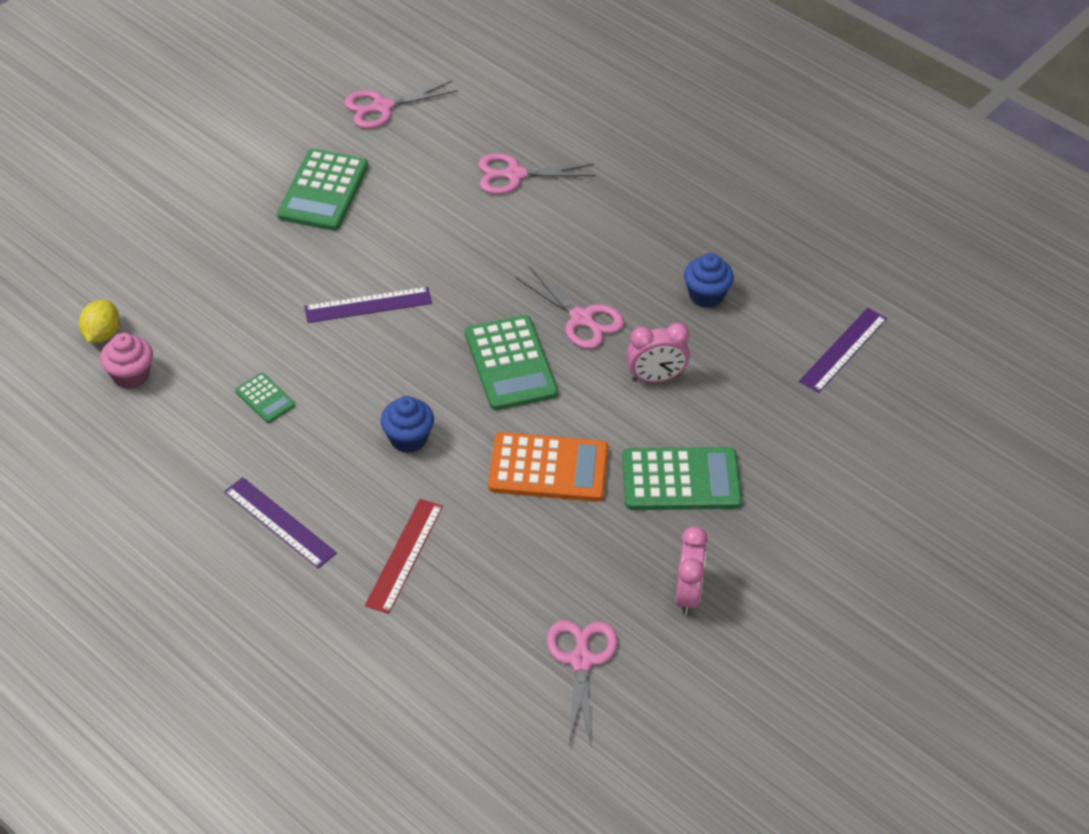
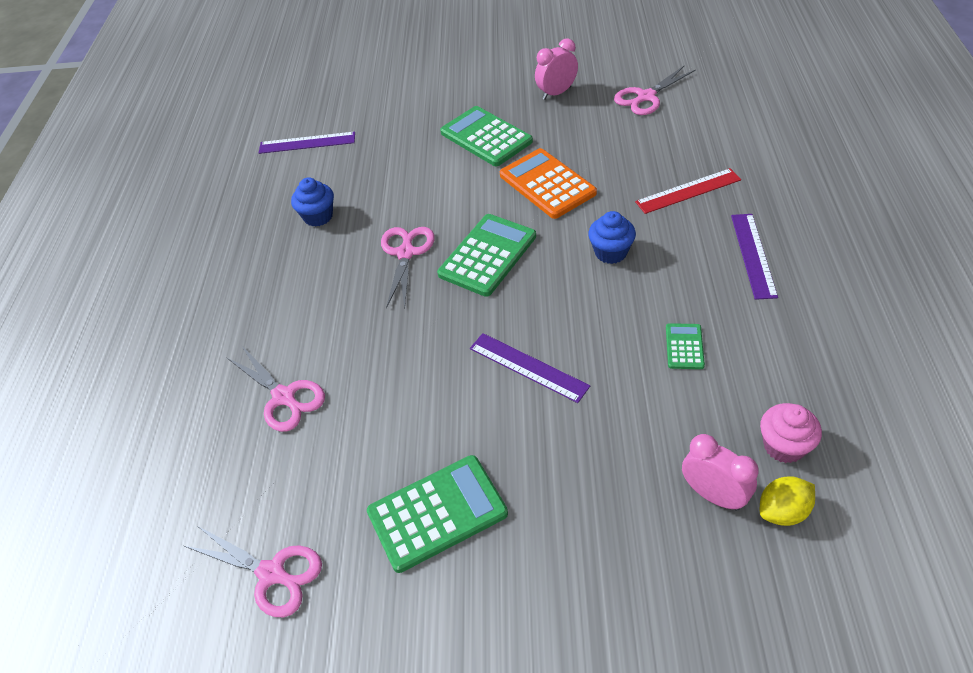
camera: 125 degrees left, 0 degrees up
(656, 378) = (419, 191): pink clock -> pink clock (713, 495)

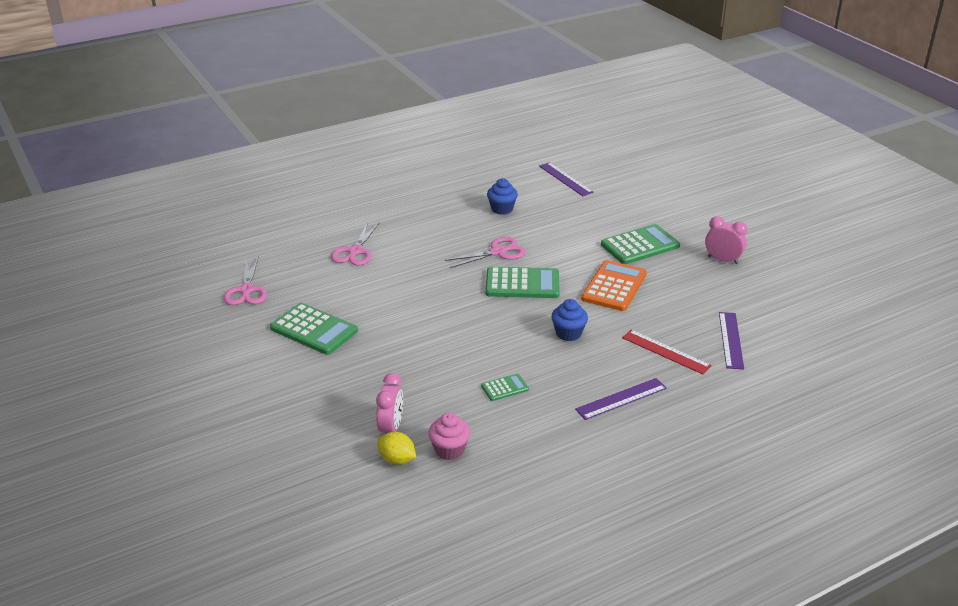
camera: 55 degrees right, 15 degrees down
(486, 137) = (640, 245): green calculator -> green calculator turned 45 degrees clockwise
(528, 367) = (439, 329): purple ruler -> purple ruler (730, 340)
(646, 97) = (762, 303): pink scissors -> none

